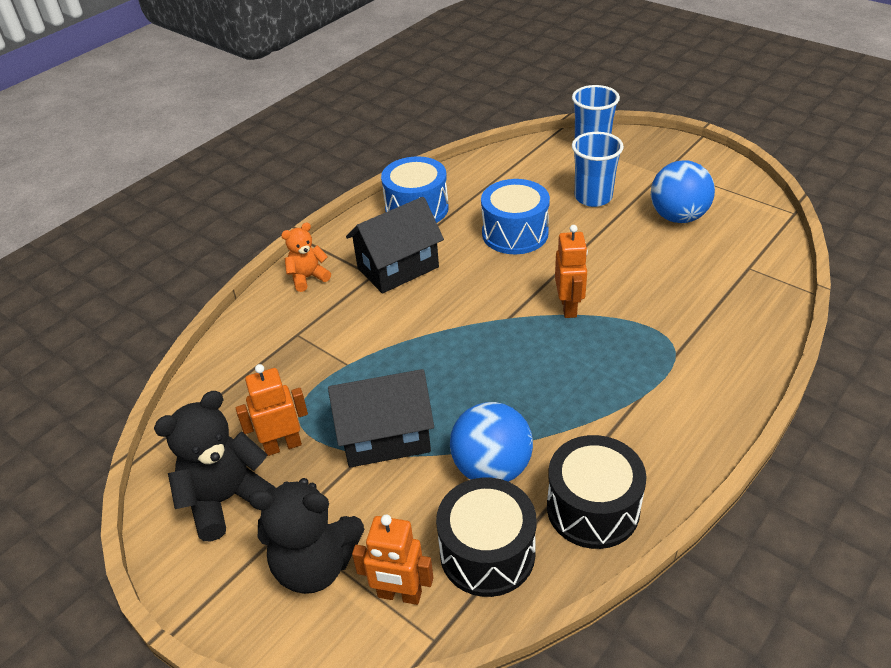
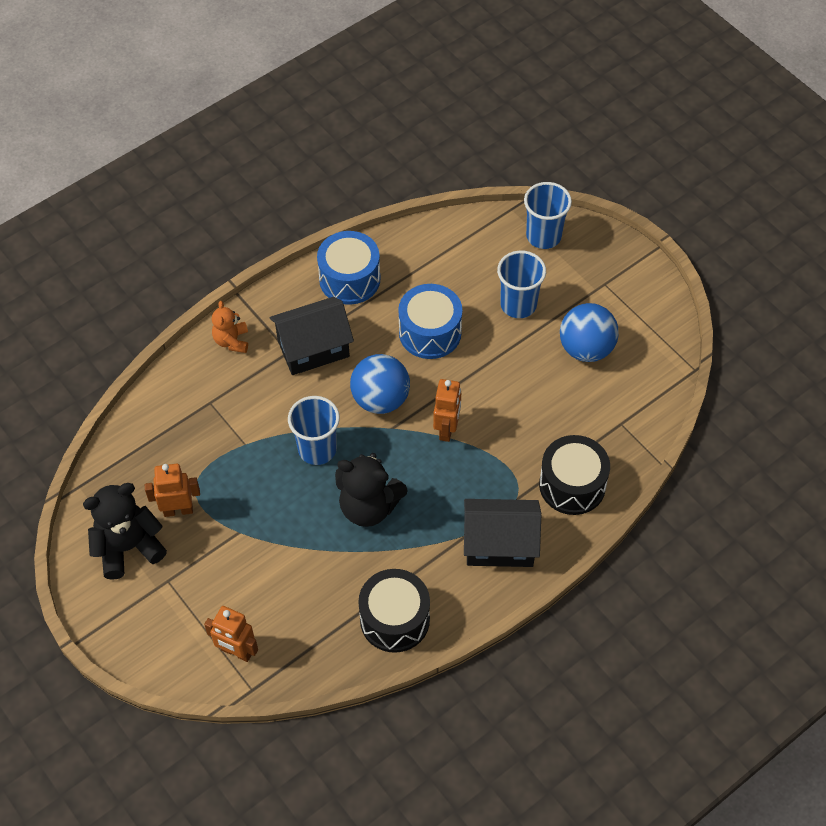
camera: 10 degrees right, 15 degrees up
(308, 277) = (232, 341): orange teddy bear -> orange teddy bear turned 75 degrees counterclockwise
(315, 565) = (183, 615): black teddy bear -> black teddy bear (369, 506)
(385, 437) = (259, 521): black house -> black house (499, 544)
(432, 352) = (317, 449): none -> blue cup
(487, 553) = (307, 635): black drum -> black drum (572, 485)
(492, 468) = (331, 568): blue ball -> blue ball (380, 399)

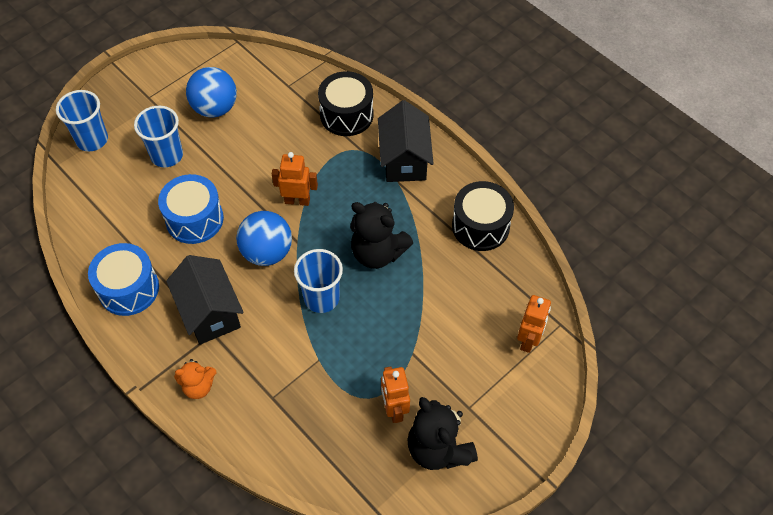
camera: 95 degrees left, 0 degrees up
(369, 506) = (377, 253): black teddy bear -> black teddy bear turned 105 degrees clockwise

